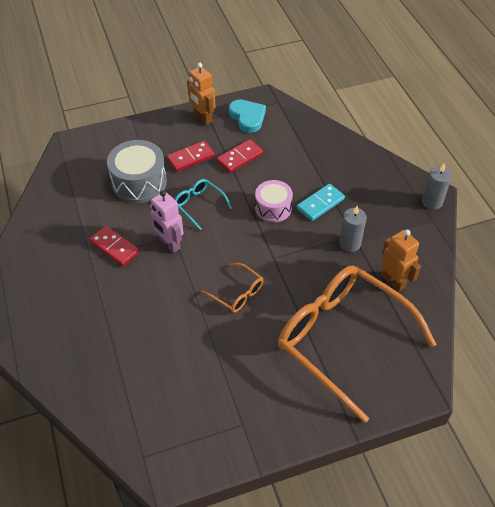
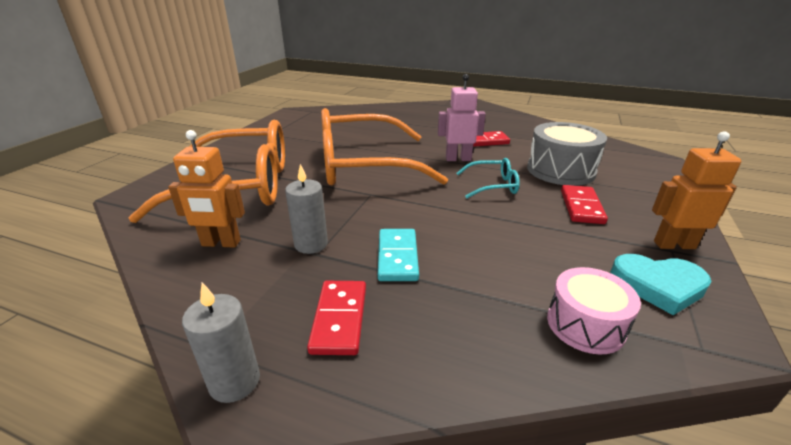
camera: 130 degrees right, 20 degrees down
(237, 293) = (362, 165): orange glasses -> orange glasses, size x2.39
(239, 157) = (554, 238): red domino -> red domino (340, 319)
(273, 208) = (435, 222): pink drum -> pink drum (585, 324)

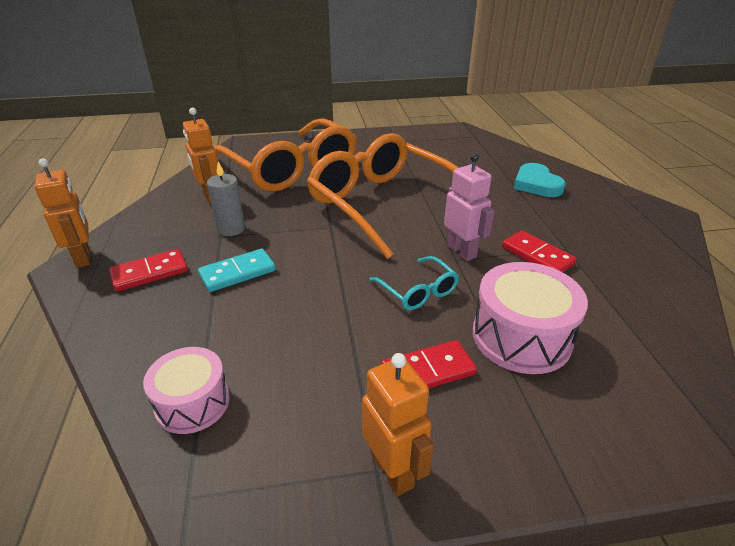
camera: 60 degrees right, 5 degrees up
(234, 381) = (84, 258): grey candle -> orange robot
(560, 170) = (521, 337): grey drum -> pink drum
(658, 285) = (285, 456): turquoise heart -> turquoise heart (536, 184)

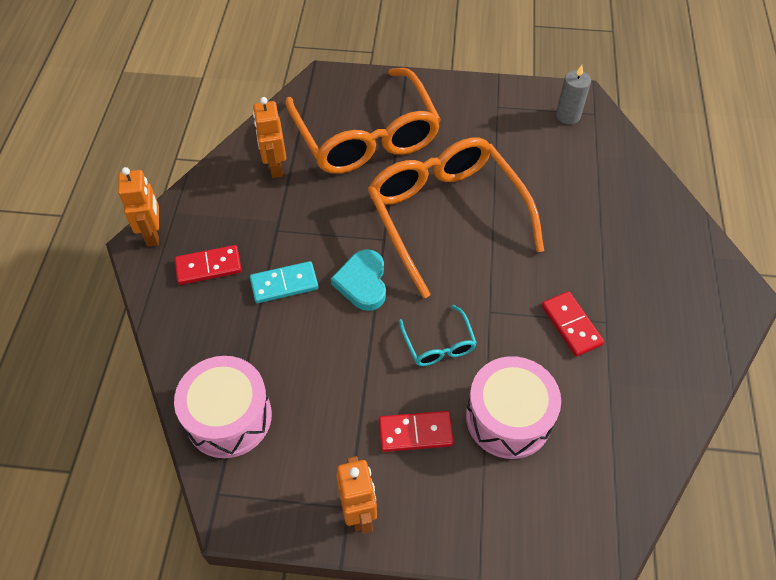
camera: 15 degrees right, 20 degrees up
(192, 403) = (229, 417): pink drum -> pink drum, size x1.54
(231, 229) = (288, 222): grey candle -> grey candle (568, 115)
(462, 251) = (499, 303): pink robot -> none
(536, 184) = (625, 218): turquoise heart -> turquoise heart (362, 282)

